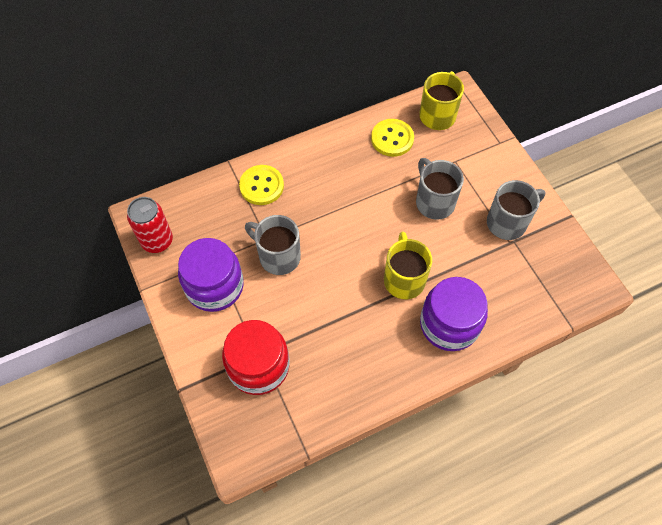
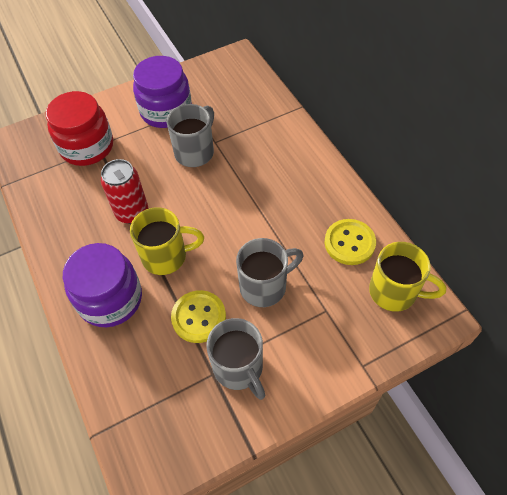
camera: 90 degrees right, 5 degrees down
(157, 241) = (211, 70): red can -> red can (132, 212)
(261, 186) = (274, 133): yellow button -> yellow button (199, 317)

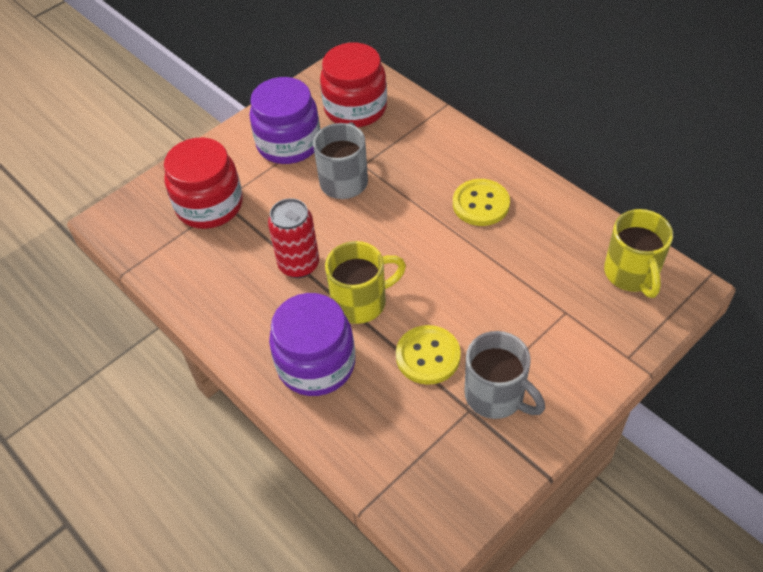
camera: 15 degrees left, 5 degrees down
(228, 94) = (355, 108): none -> red jar
(265, 286) = (488, 304): grey mug -> none
(349, 243) = (562, 236): yellow button -> yellow button (480, 204)
(395, 292) = (631, 274): yellow mug -> yellow mug turned 75 degrees clockwise

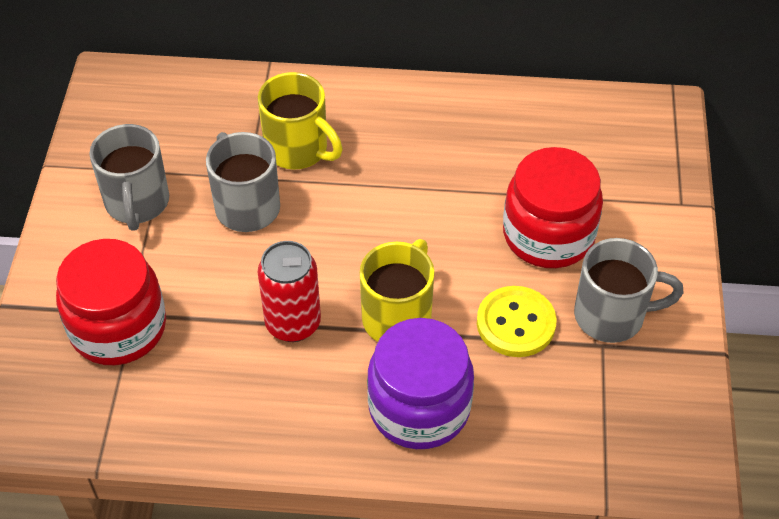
camera: 45 degrees left, 0 degrees up
(289, 143) = (137, 203): purple jar -> grey mug
(355, 108) = (173, 121): red jar -> red jar (548, 235)
(480, 204) = (412, 145): yellow button -> none
(631, 274) = (611, 127): yellow mug -> yellow mug (298, 150)

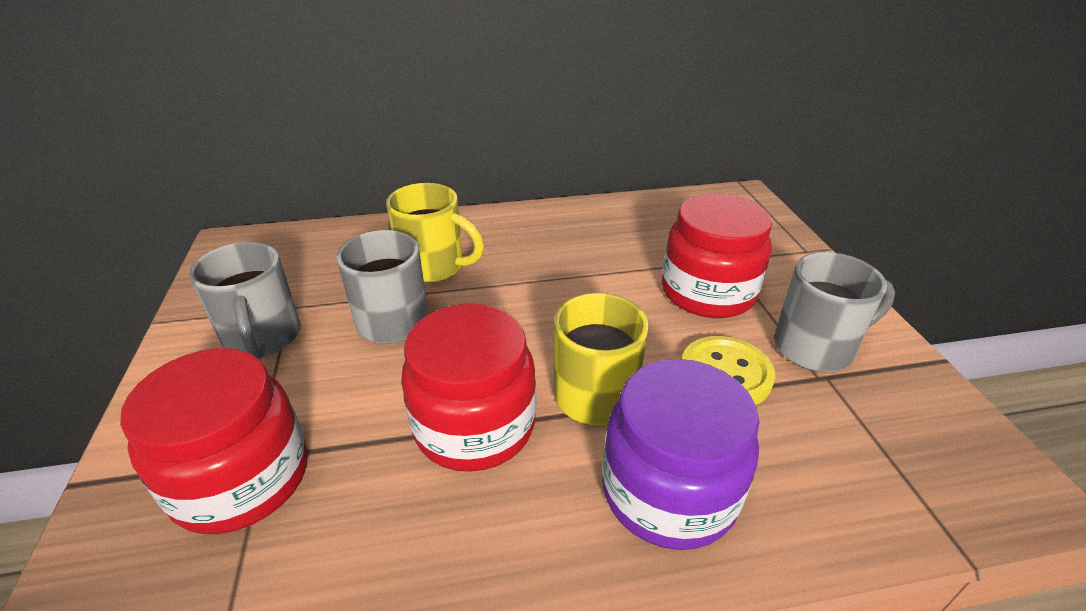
camera: 15 degrees left, 15 degrees down
(293, 323) = (474, 425): red can -> red jar

